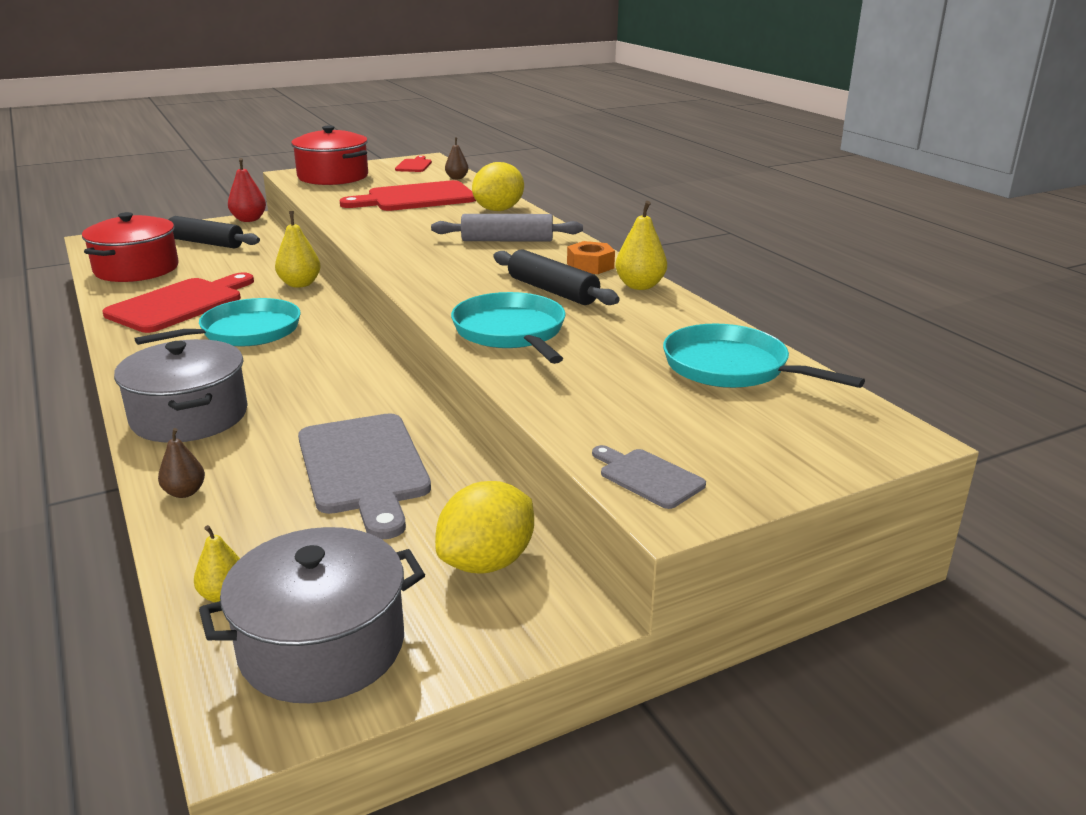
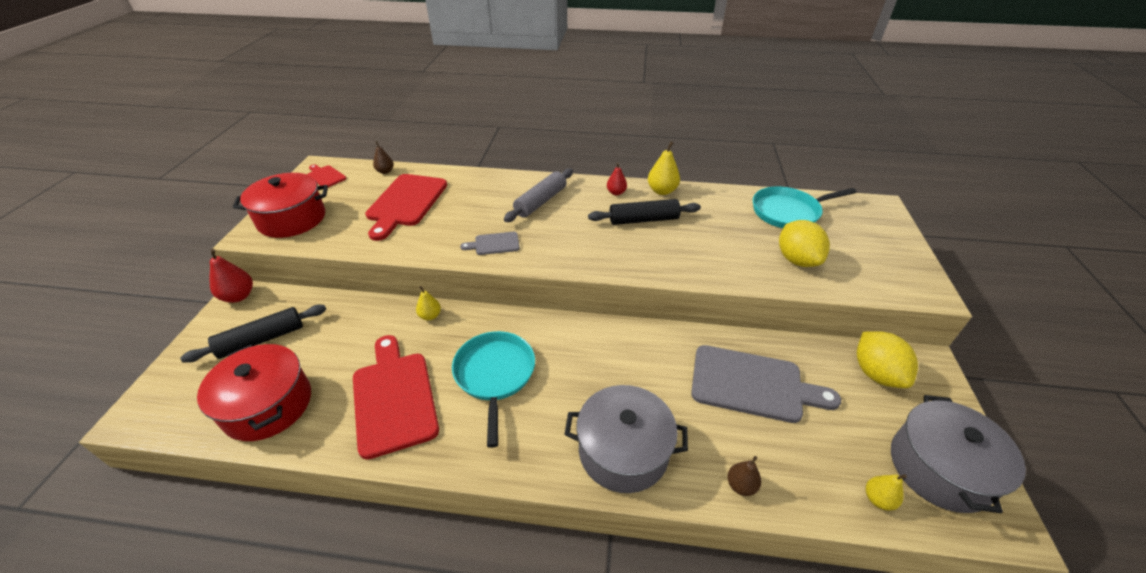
camera: 55 degrees left, 15 degrees up
(300, 284) = (430, 316): yellow pear -> yellow pear, size x0.64
(498, 210) = (478, 182): yellow lemon -> yellow lemon (797, 260)
(511, 332) = (695, 258): turquoise pan -> none
(590, 266) = (616, 192): orange nut -> red pear
(648, 477) = (896, 285): grey cutting board -> grey cutting board (494, 244)

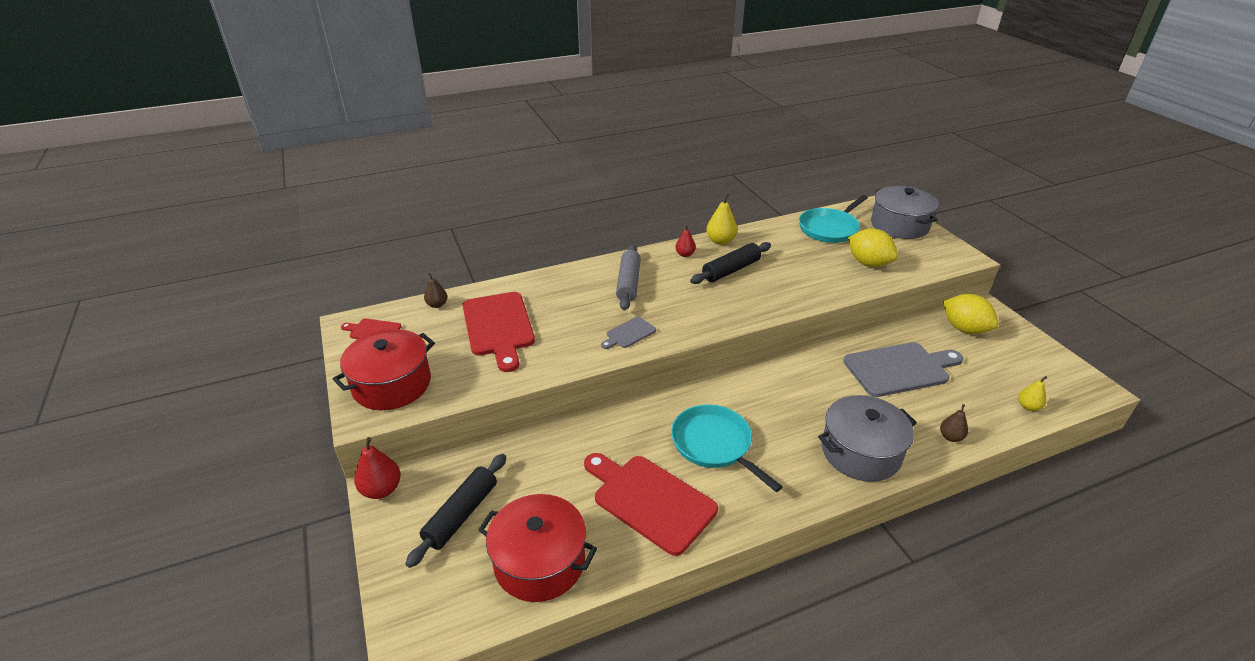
camera: 30 degrees left, 5 degrees down
(430, 316) = (606, 424): yellow pear -> none
(939, 468) = (1043, 373): grey pot -> grey pot (899, 225)

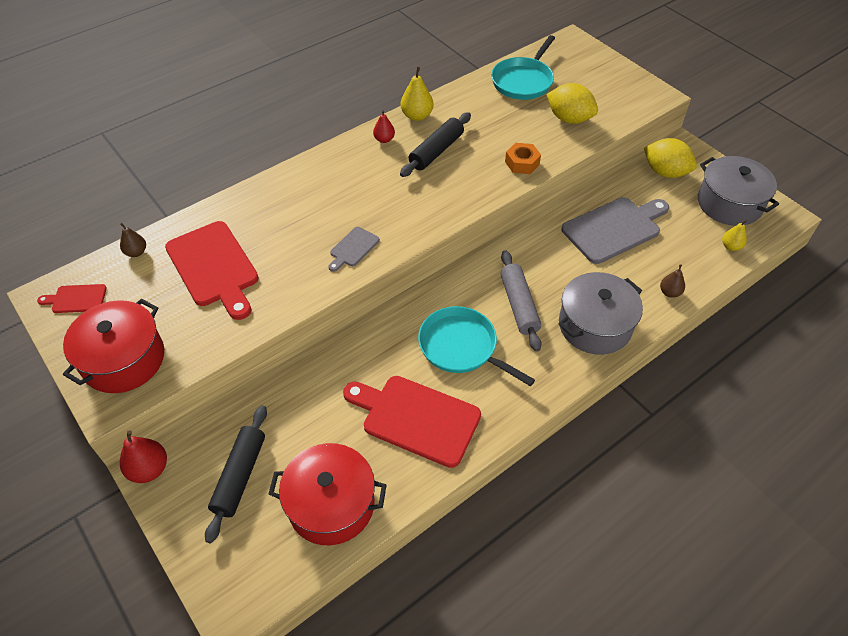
camera: 15 degrees left, 15 degrees up
(628, 283) = (335, 187): grey rolling pin -> grey rolling pin (519, 305)
(812, 291) = (522, 163): none -> orange nut
(899, 225) = (590, 66): grey pot -> grey pot (729, 203)

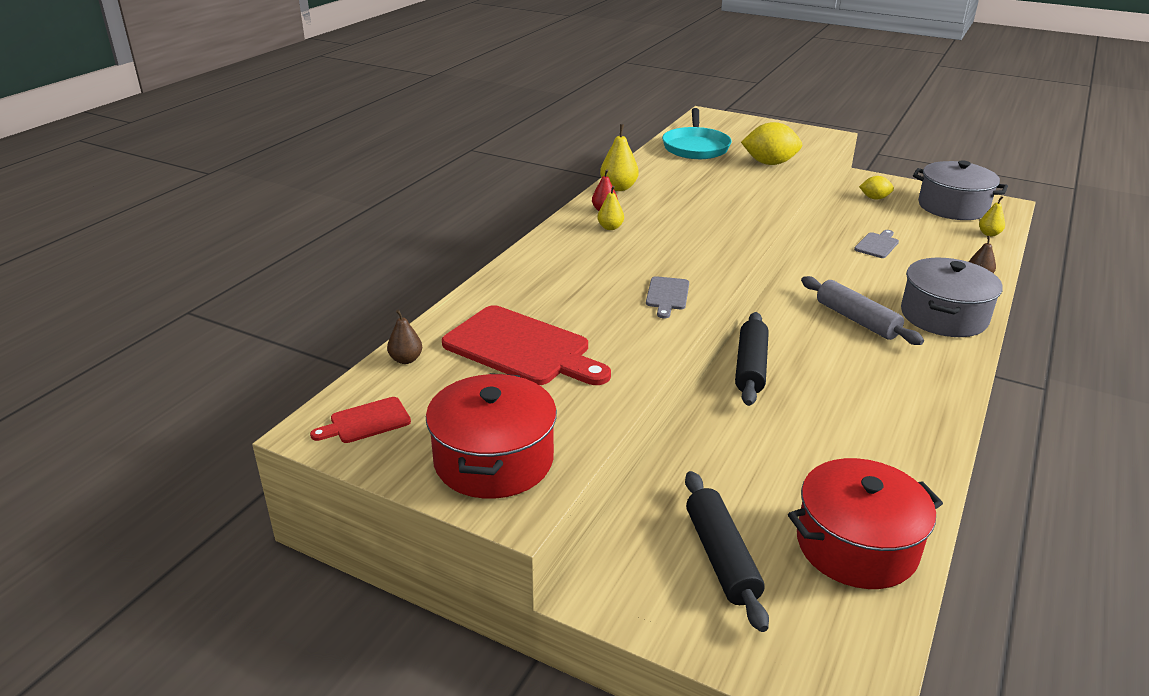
camera: 25 degrees left, 20 degrees down
(149, 469) = (597, 592): red pear -> none
(372, 161) = (610, 227): none -> yellow pear
(416, 418) = (860, 438): red cutting board -> none
(436, 151) = (669, 208): black rolling pin -> black rolling pin (750, 367)
(461, 347) = (838, 367): turquoise pan -> none
(522, 163) = (763, 199): orange nut -> none
(614, 229) = (877, 245): grey cutting board -> grey cutting board, size x0.49
(665, 172) = (874, 198): yellow lemon -> yellow lemon, size x0.58

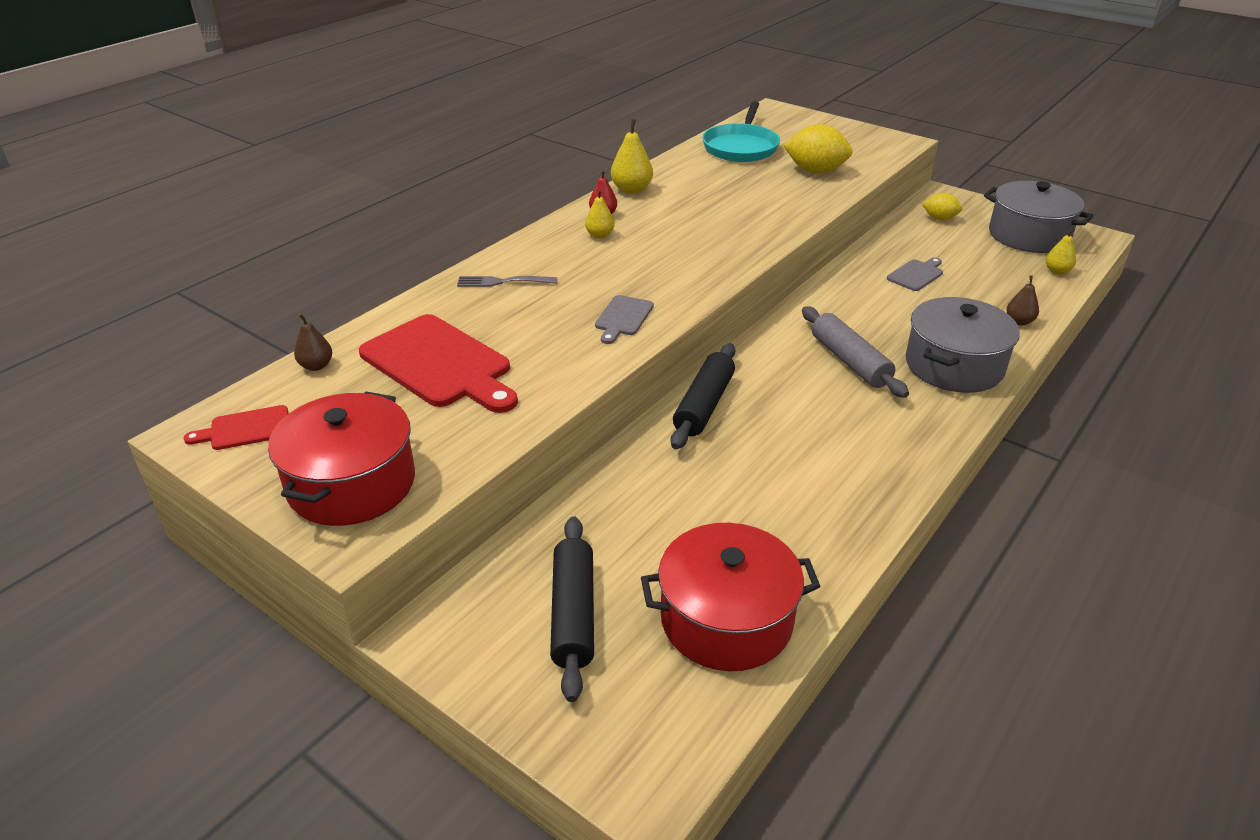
camera: 10 degrees right, 5 degrees up
(544, 273) = (503, 282): none -> grey fork

